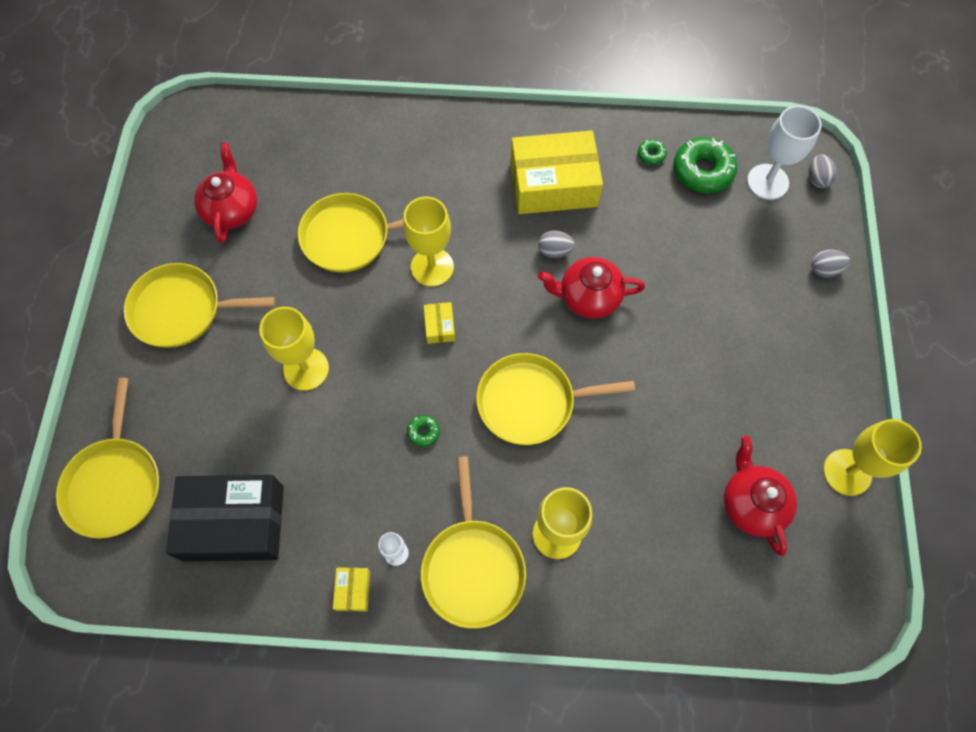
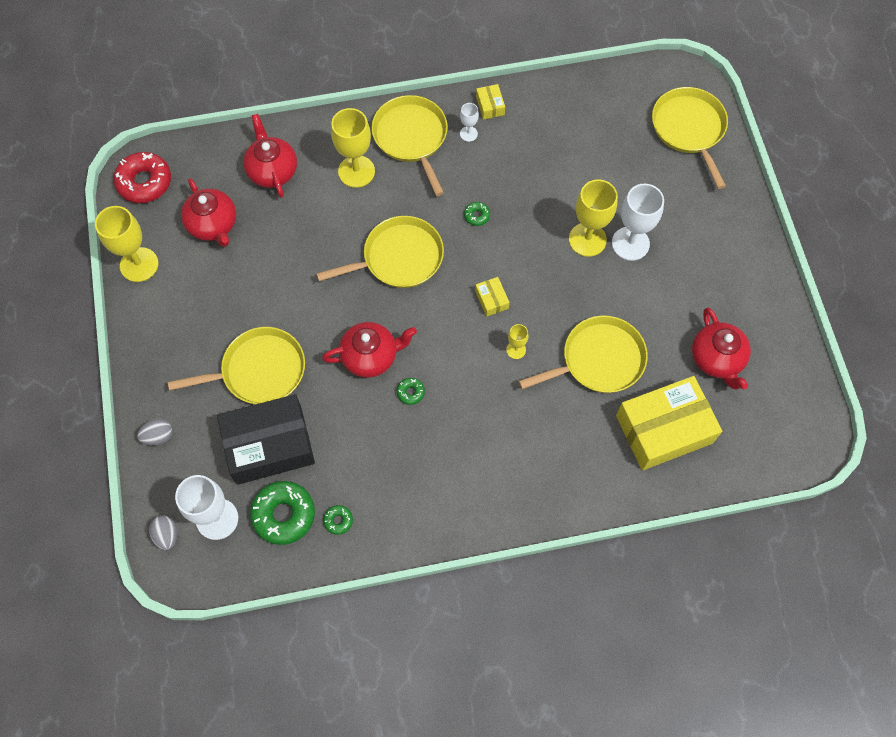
camera: 165 degrees right, 0 degrees up
(182, 309) = (711, 261): yellow pan -> yellow pan (259, 371)
(234, 522) = (591, 125): black box -> black box (269, 445)
(260, 352) = (630, 243): none -> white goblet
(432, 267) = (516, 350): yellow goblet -> yellow goblet, size x0.50
(553, 184) = (428, 462): yellow box -> yellow box (664, 429)
(554, 251) = (410, 392): grey egg -> green donut
(667, 565) = (272, 170): none -> red teapot
(840, 592) = (144, 182): none -> red donut

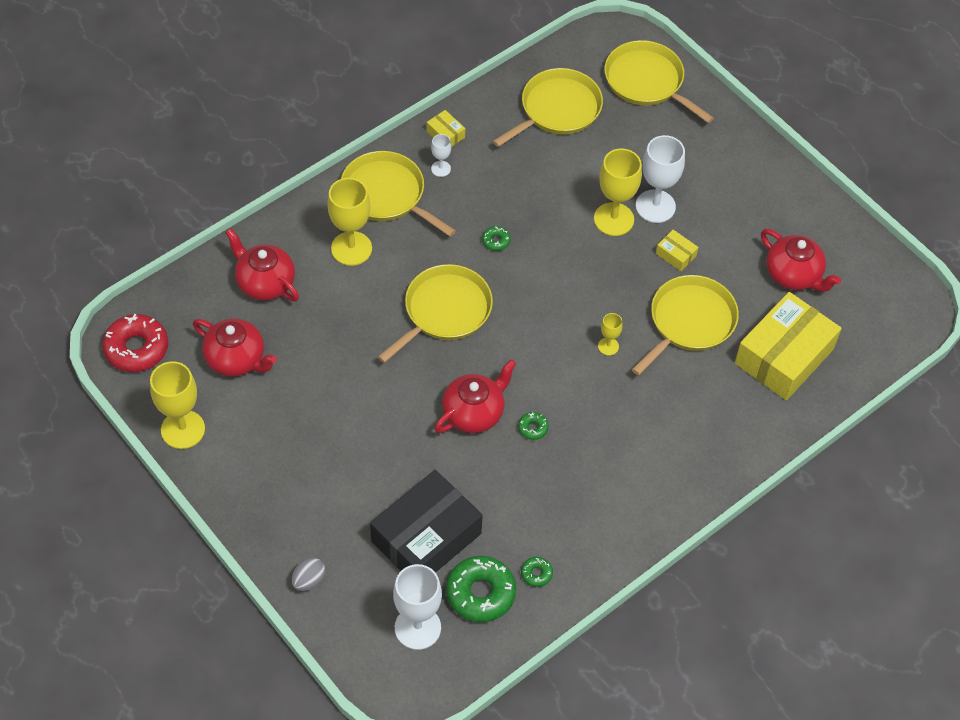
camera: 30 degrees left, 10 degrees down
(167, 535) = (377, 666): grey egg -> none
(259, 371) = (372, 474): yellow pan -> yellow pan (557, 110)
(491, 300) = (557, 311): yellow box -> yellow box (676, 255)

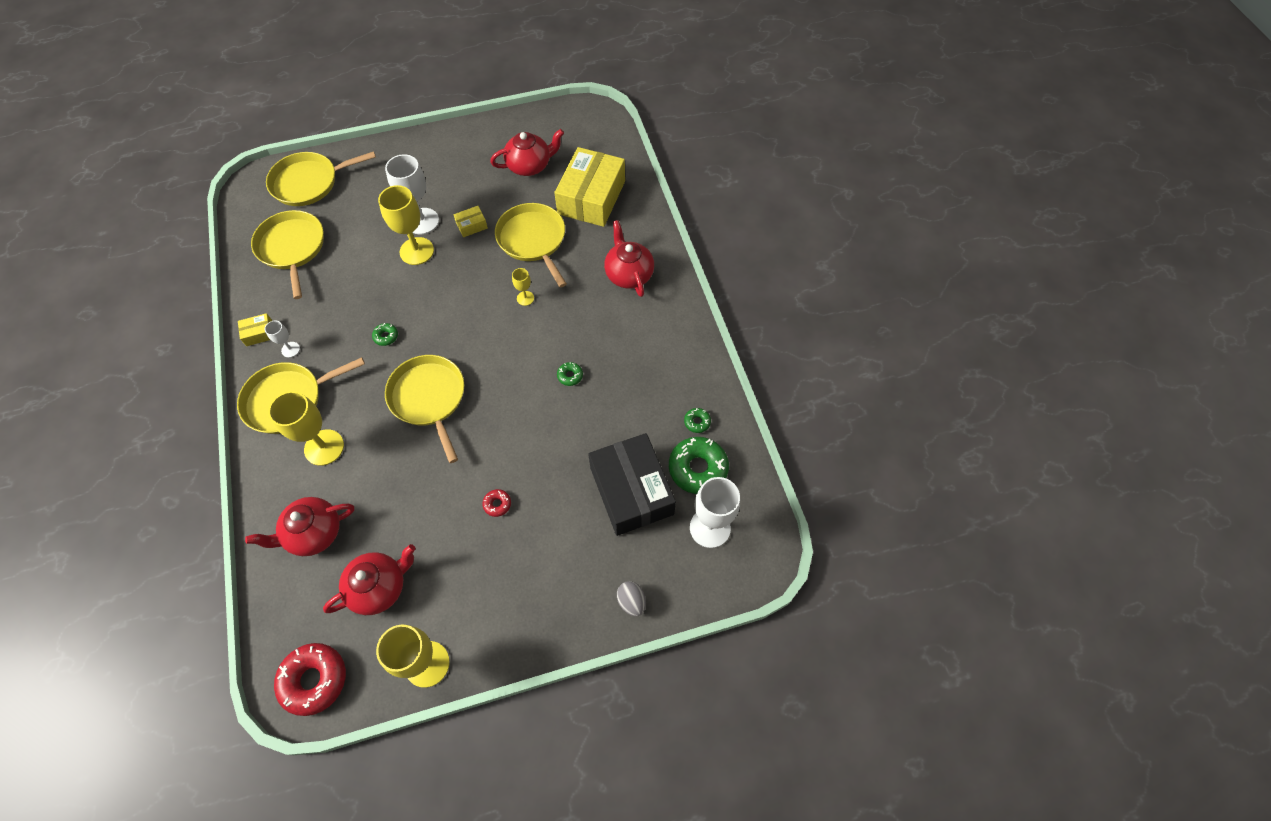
camera: 65 degrees left, 5 degrees up
(358, 421) = (497, 504): none -> red donut
(474, 412) = (535, 412): red teapot -> red teapot (628, 274)
(784, 356) = (591, 197): yellow box -> yellow box turned 45 degrees clockwise

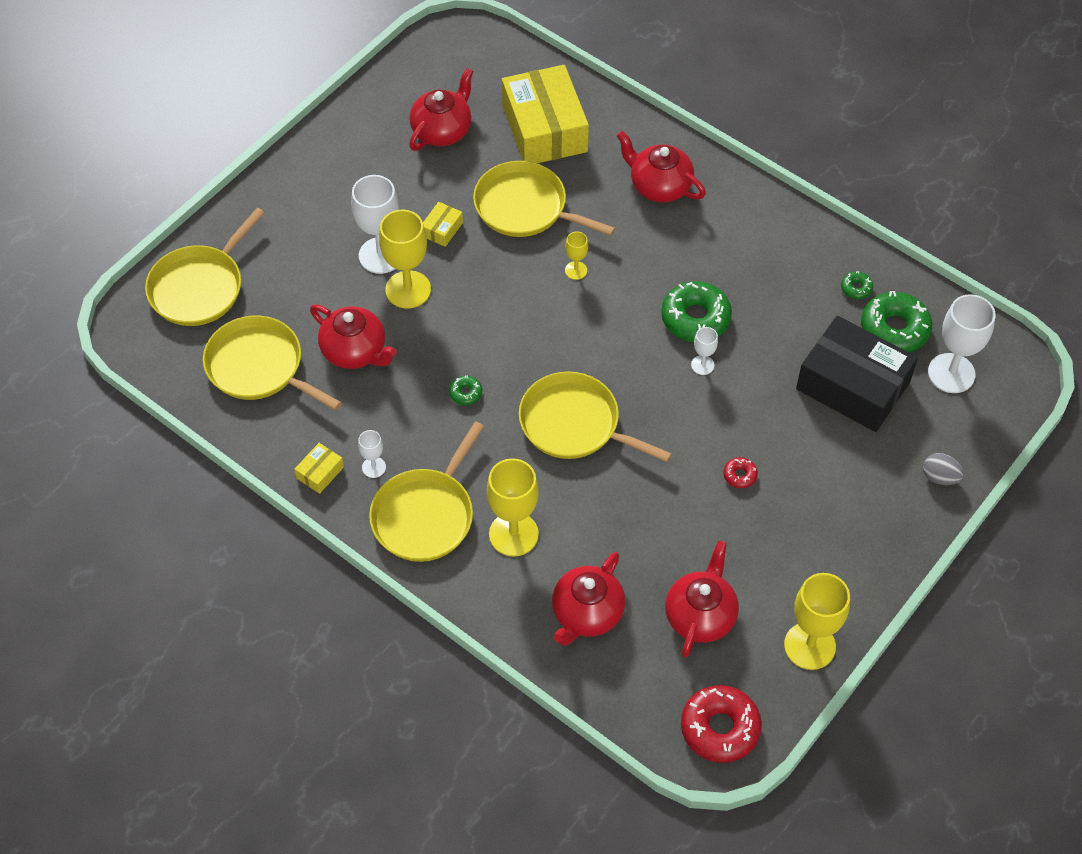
camera: 35 degrees left, 5 degrees down
(351, 271) = (355, 351): none -> red teapot
(545, 410) = (702, 365): none -> white goblet
(570, 376) = (695, 318): green donut -> green donut, size x2.16

